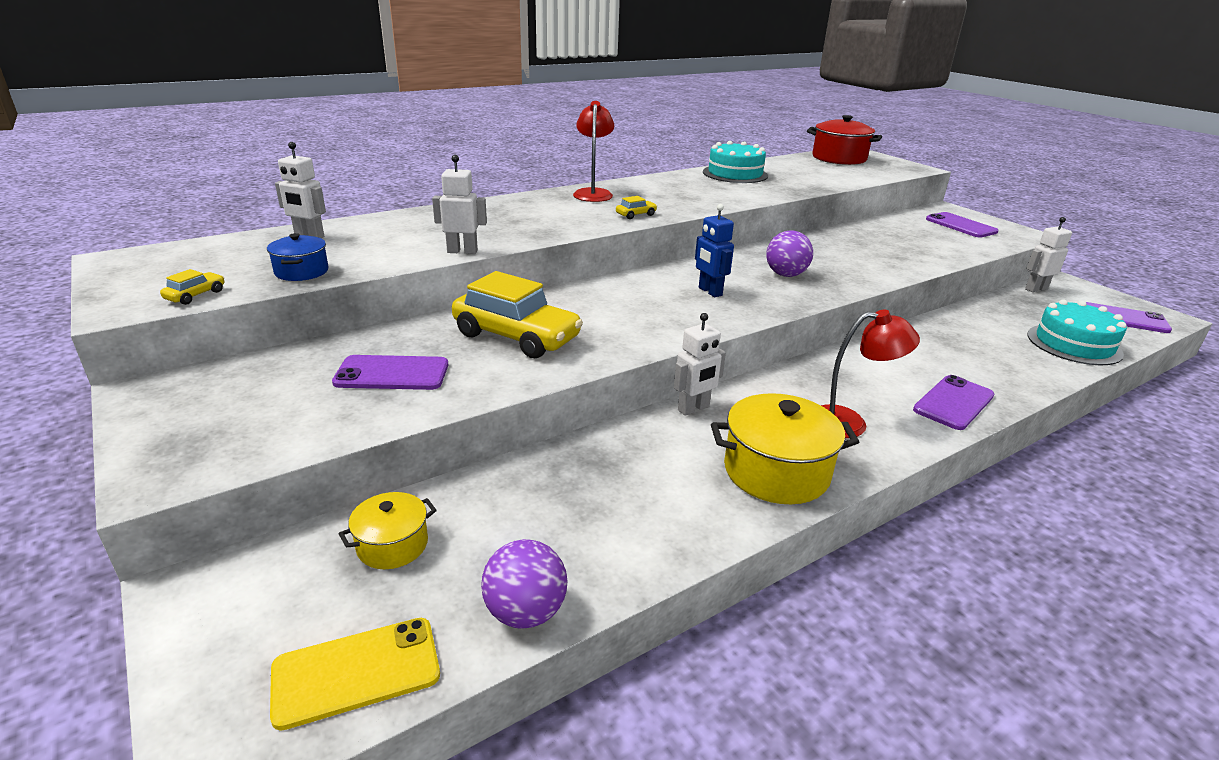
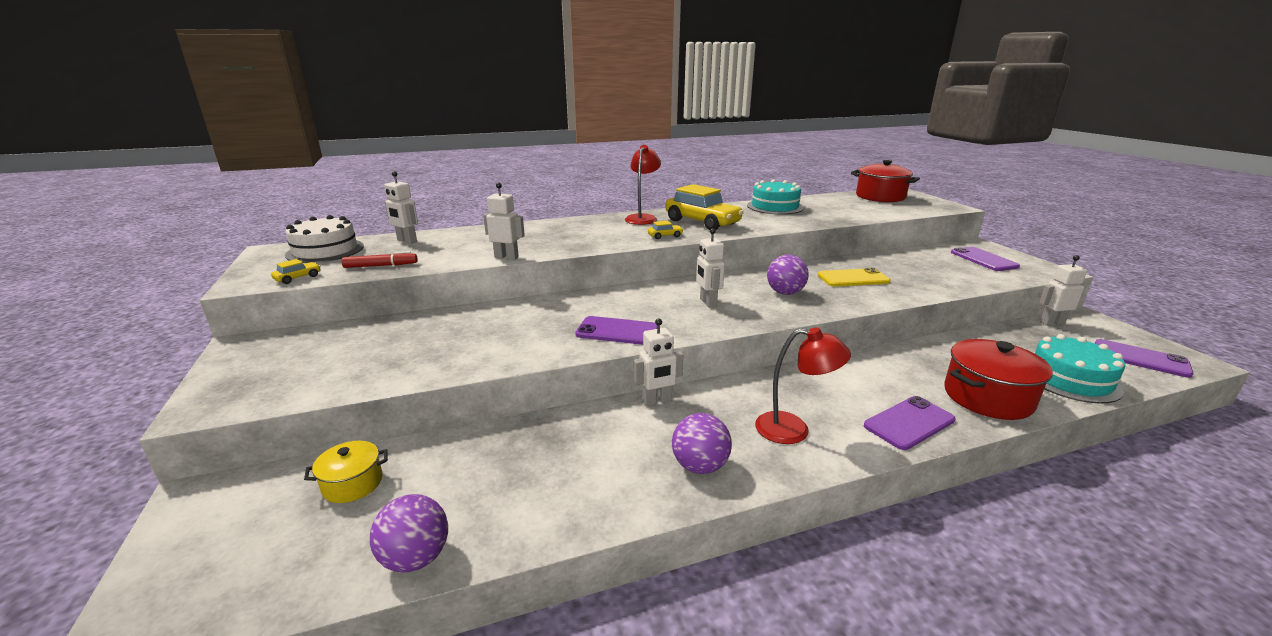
camera: 15 degrees right, 5 degrees down
(201, 255) = (325, 250): none -> white cake
(301, 272) = (381, 266): blue pot -> red marker
(356, 672) = (261, 584): yellow phone -> yellow phone (853, 278)
(392, 373) = (413, 347): purple phone -> purple phone (617, 331)
(516, 336) = (525, 327): yellow car -> yellow car (702, 222)
(709, 291) = (707, 302): blue robot -> white robot
(776, 471) = (700, 466): yellow pot -> purple ball
(1011, 369) = (987, 397): none -> red pot

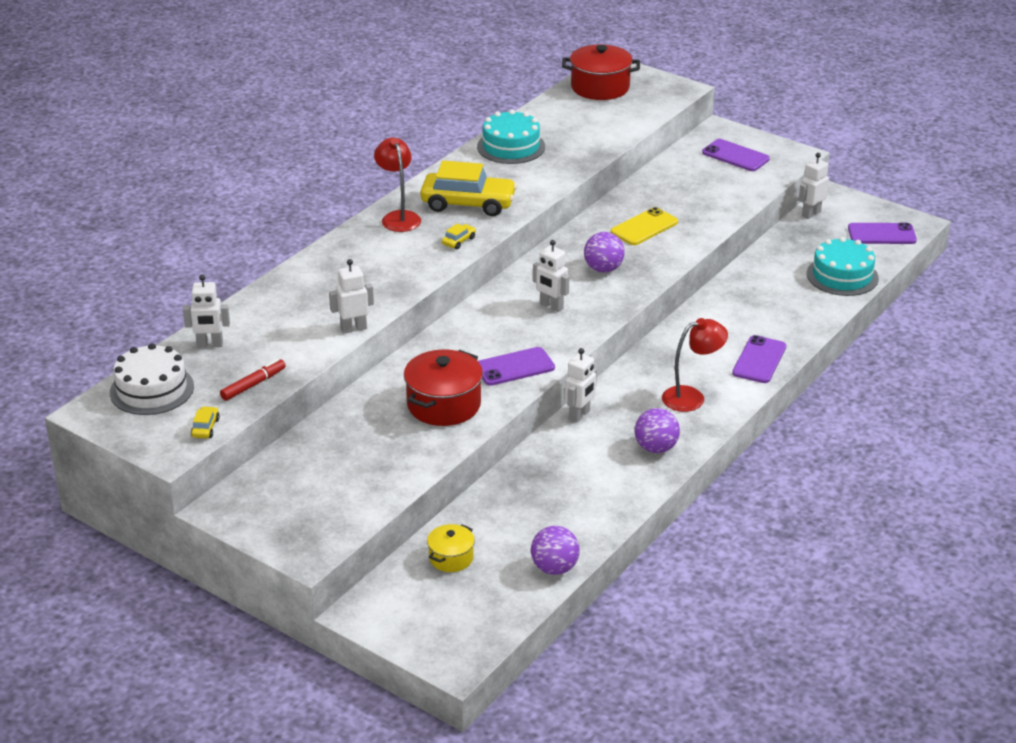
camera: 35 degrees left, 10 degrees up
(987, 397) = (797, 316): red pot -> red pot (444, 405)

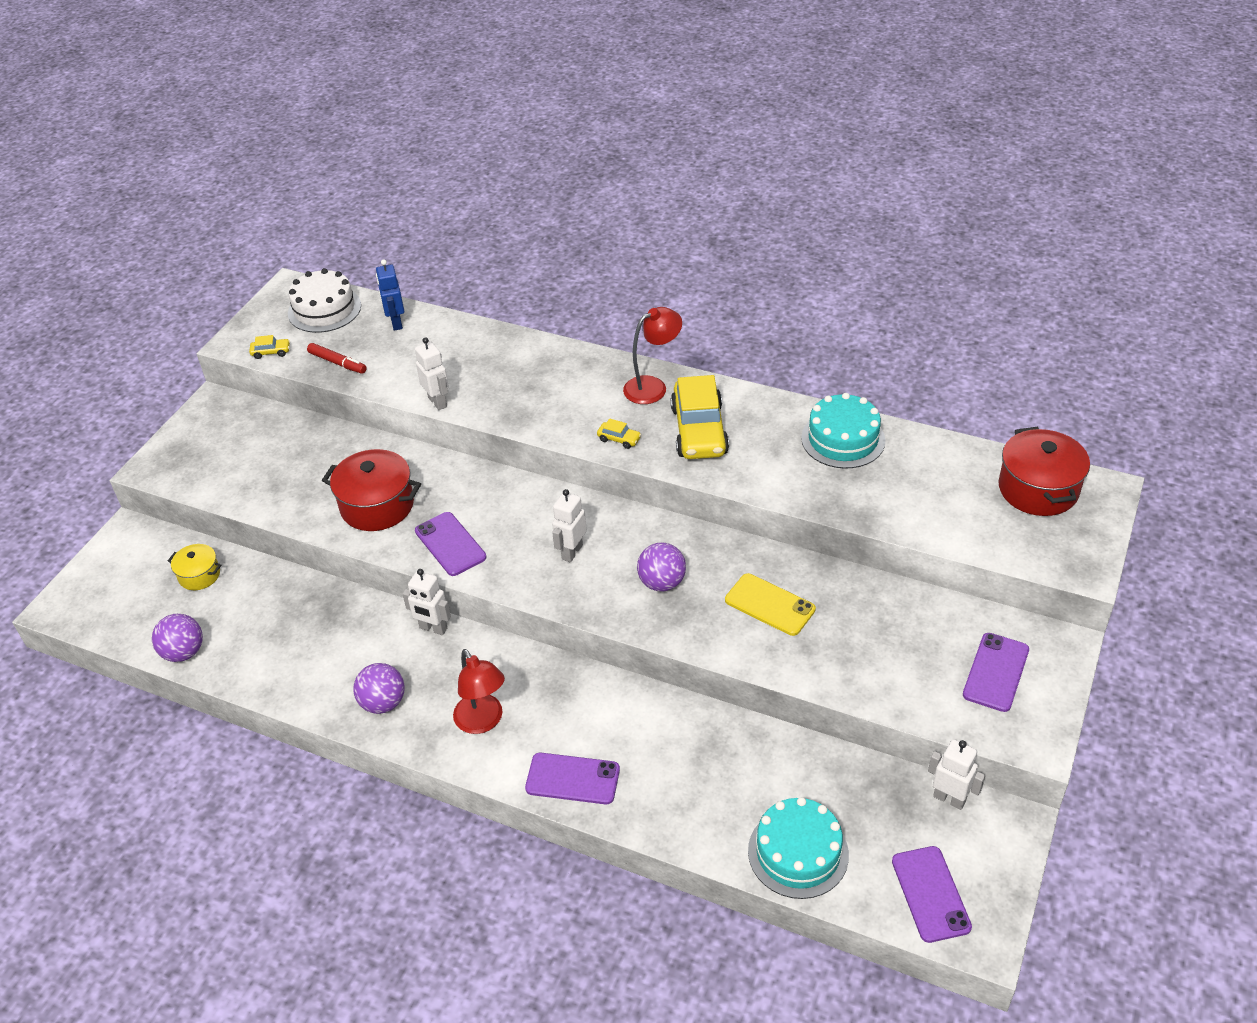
camera: 80 degrees right, 10 degrees up
(210, 345) = (396, 323): white robot -> blue robot

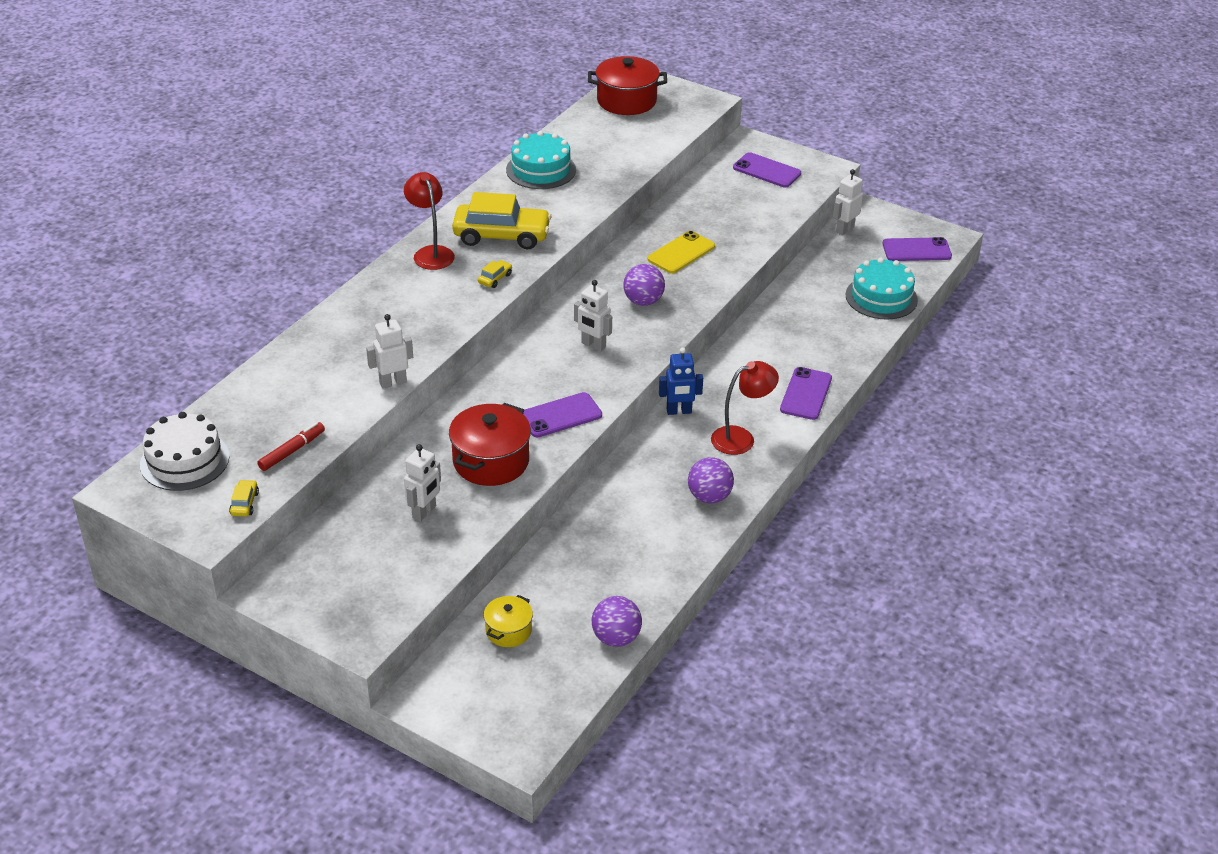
camera: 85 degrees left, 5 degrees down
(396, 323) = (243, 406): blue robot -> blue robot (679, 411)
(433, 628) = (629, 462): white robot -> white robot (424, 512)

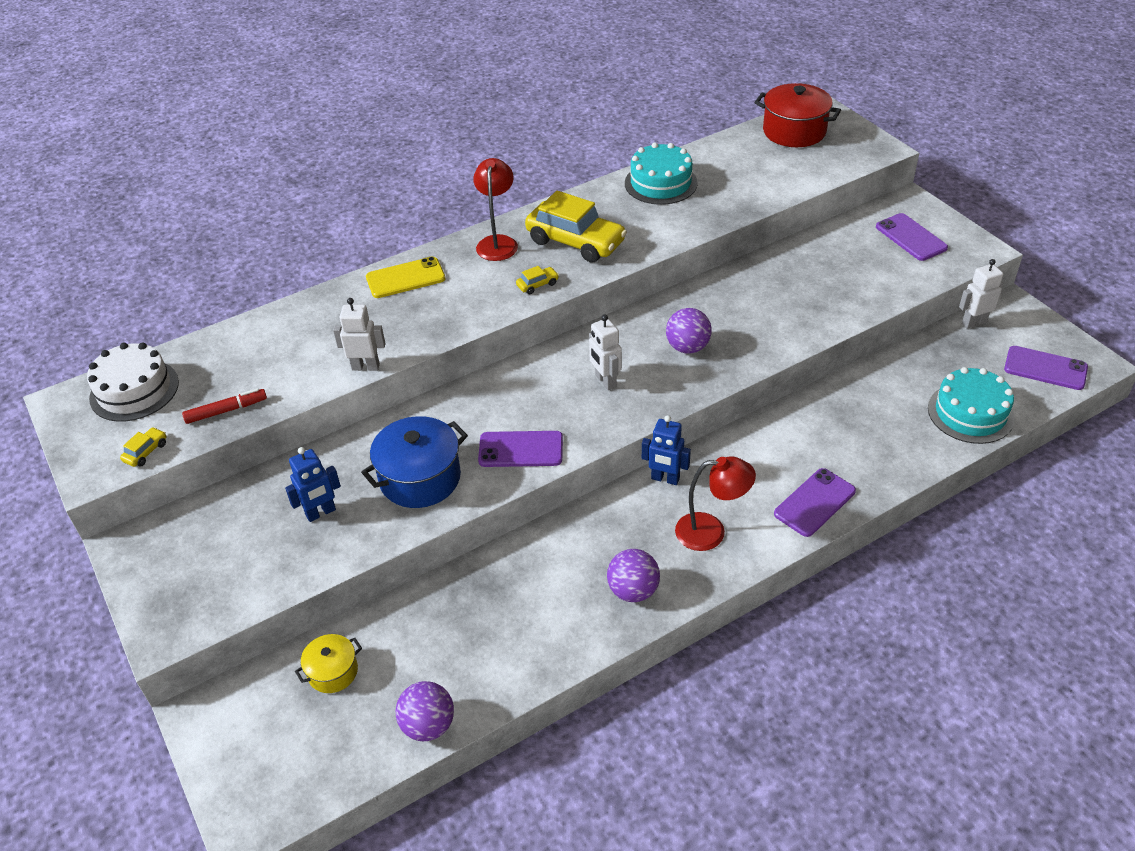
camera: 30 degrees right, 5 degrees up
(424, 512) = (321, 513): white robot -> blue robot
(491, 461) = (420, 478): red pot -> blue pot
(681, 253) = (761, 305): yellow phone -> yellow phone (405, 278)

